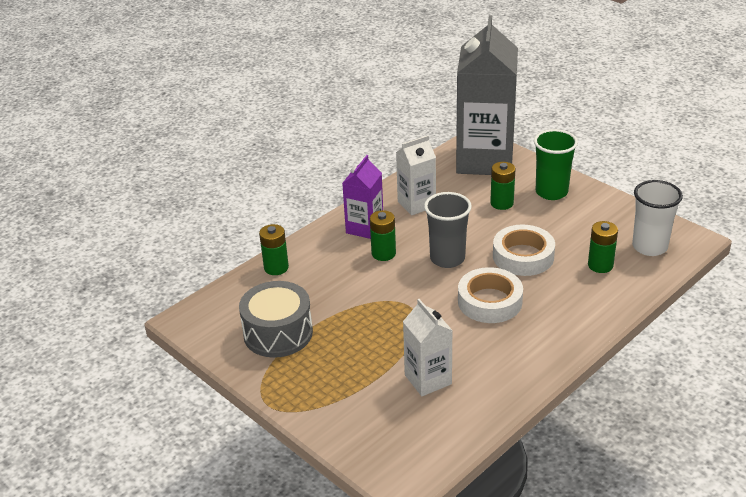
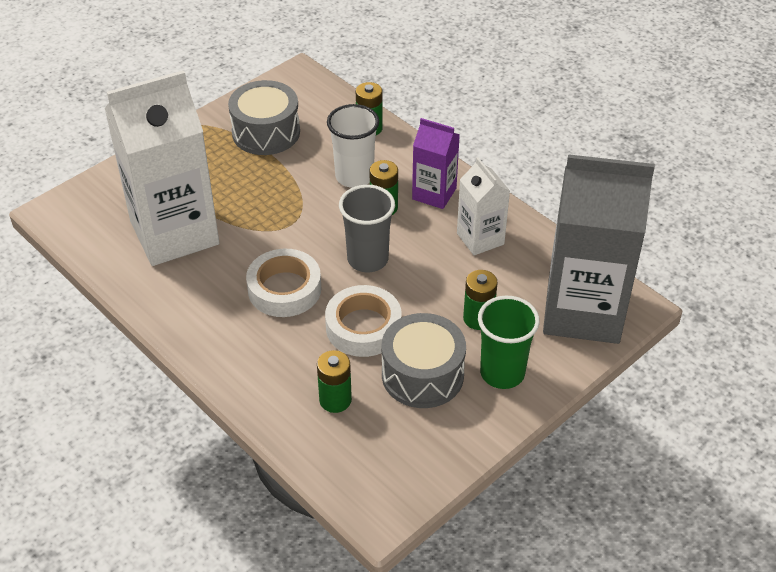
camera: 90 degrees right, 10 degrees up
(428, 379) = (174, 233): white carton -> white carton, size x2.01
(563, 226) = (422, 375): none -> grey drum
(649, 247) = (367, 460): white cup -> white cup (354, 176)

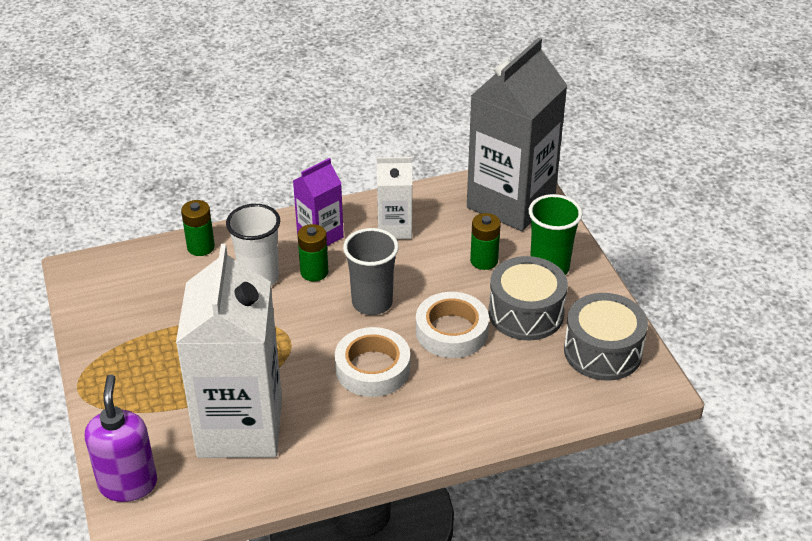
camera: 65 degrees left, 5 degrees down
(88, 195) = (128, 484): none -> purple soap dispenser
(266, 132) = (145, 318): grey drum -> grey drum (602, 351)
(335, 400) = (524, 375): green battery -> none

